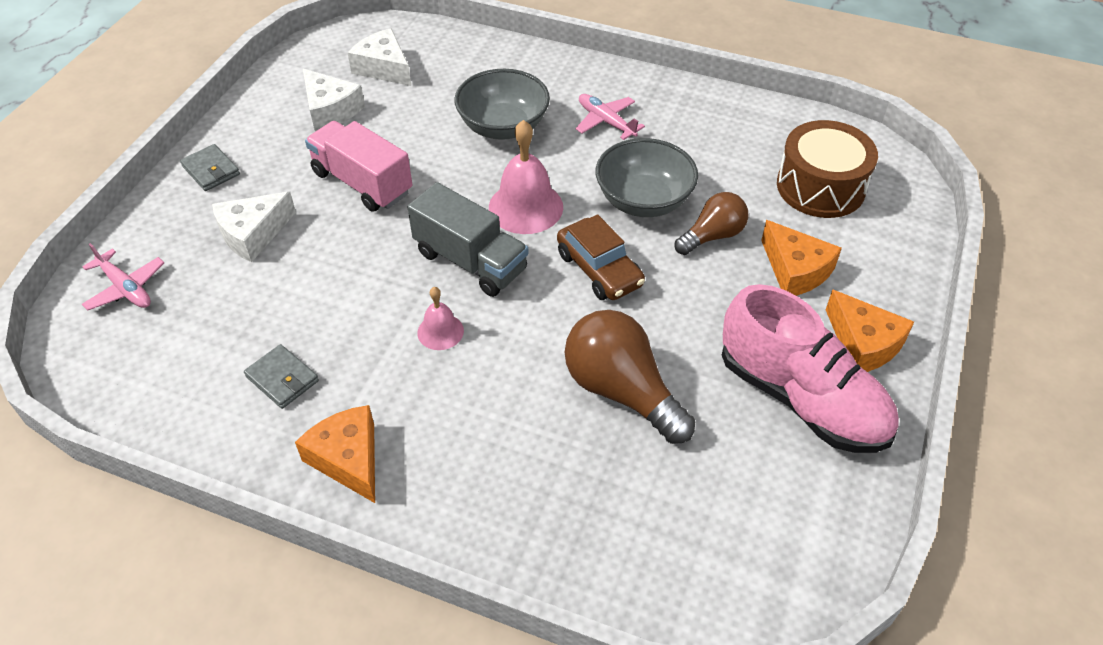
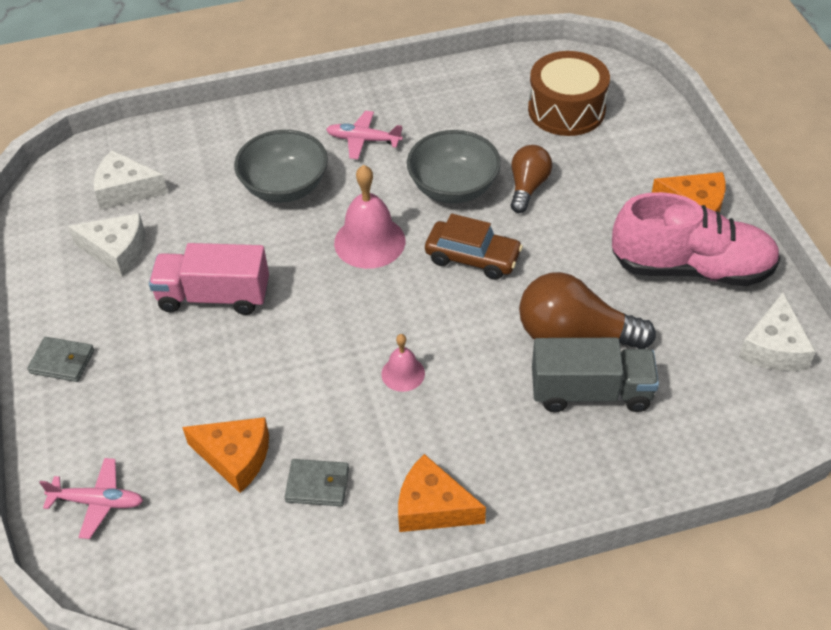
camera: 35 degrees left, 0 degrees up
(253, 234) = (164, 391): white cheese -> white cheese (774, 347)
(470, 261) = (370, 307): grey truck -> grey truck (591, 392)
(795, 270) = (606, 181): orange cheese -> orange cheese (235, 457)

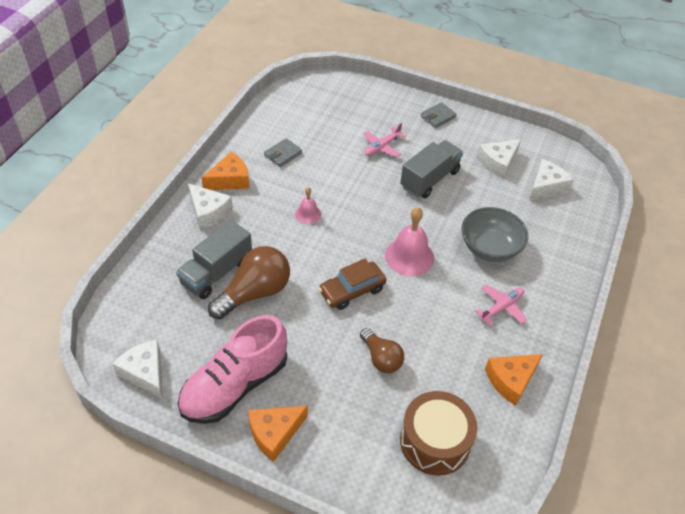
camera: 125 degrees right, 0 degrees up
(97, 502) = (348, 96): pink plane -> pink plane (382, 147)
(214, 296) = (429, 179): pink truck -> grey truck
(235, 457) = (325, 139): orange cheese -> orange cheese (511, 380)
(453, 187) = (416, 321): grey bowl -> none
(514, 481) = (208, 212): none -> white cheese

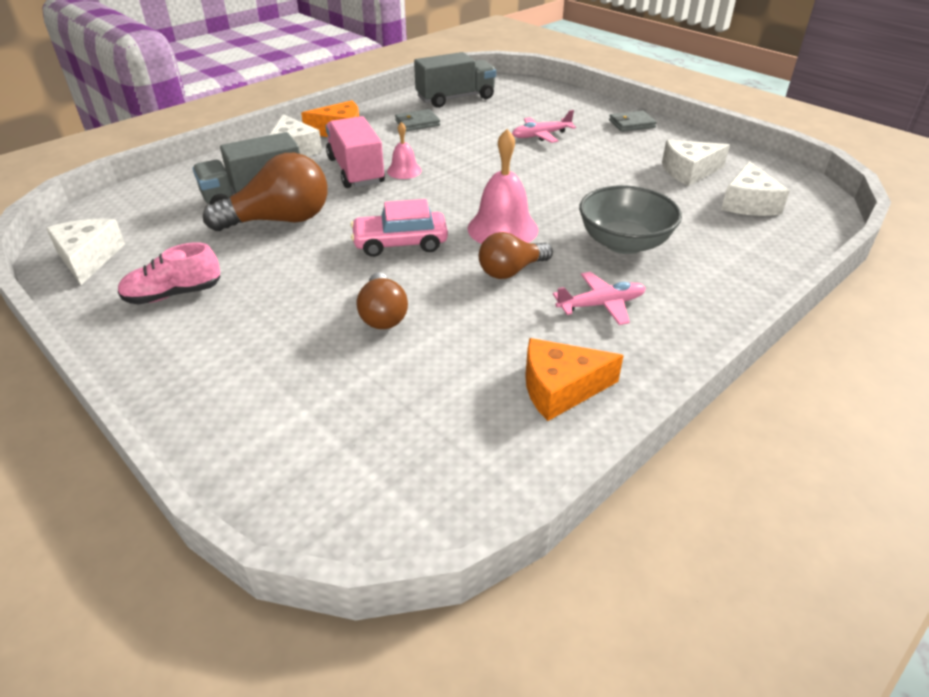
camera: 25 degrees right, 10 degrees down
(235, 385) = (173, 294): pink shoe -> pink shoe, size x0.54
(273, 224) = (356, 171): none -> pink truck
(274, 433) = (173, 354): orange cheese -> none
(352, 290) = (400, 243): brown car -> pink car
(429, 179) = (583, 169): grey truck -> grey truck (455, 98)
(435, 295) = (511, 271): none -> brown light bulb
(435, 441) = (384, 427): brown drum -> none
(546, 187) = (748, 203): white cheese -> white cheese turned 120 degrees clockwise

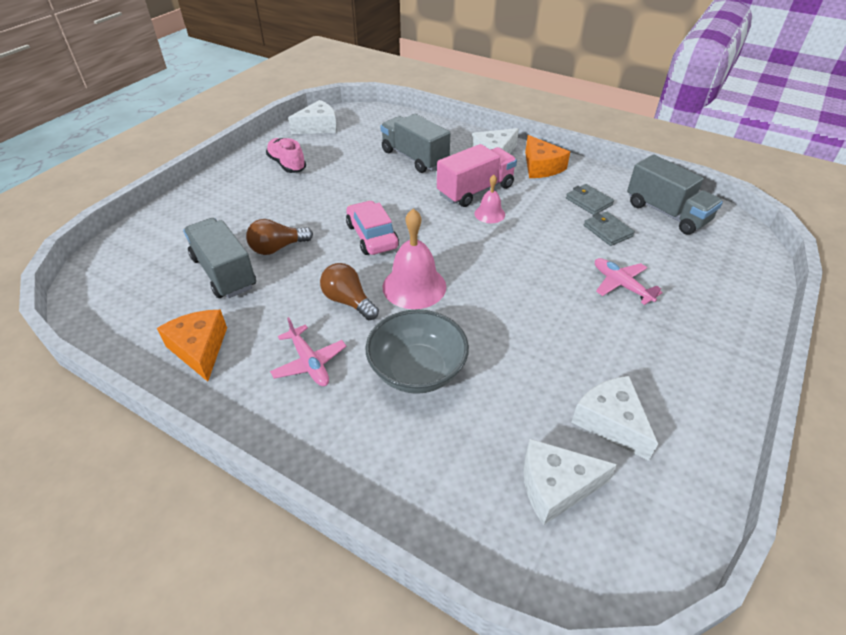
camera: 75 degrees right, 5 degrees up
(280, 220) = (385, 177): brown light bulb -> none
(413, 365) = (224, 272): none -> grey truck
(631, 124) = (714, 358): grey wallet -> grey wallet (607, 231)

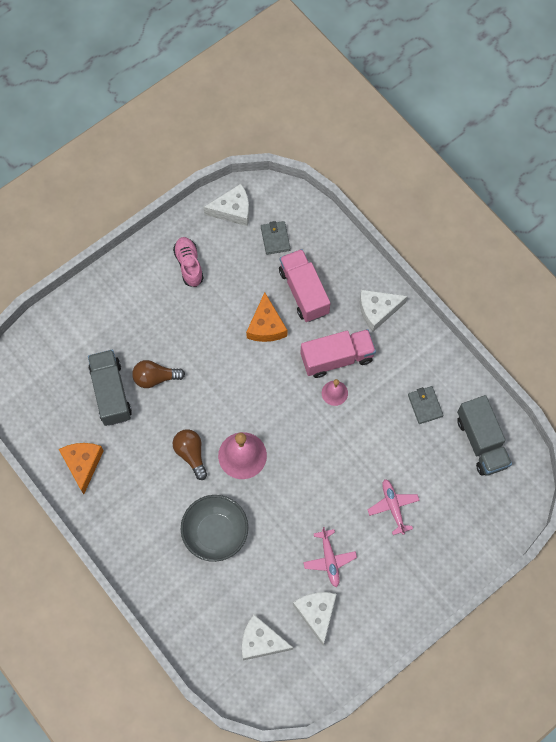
camera: 20 degrees right, 25 degrees up
(309, 362) = (149, 501): pink plane -> pink plane (329, 559)
(372, 236) = (230, 388): pink car -> none
(414, 158) = (304, 292): grey truck -> pink truck
(541, 167) = (410, 344): orange cheese -> orange cheese (266, 326)
(607, 231) = (419, 446): grey wallet -> grey wallet (275, 239)

